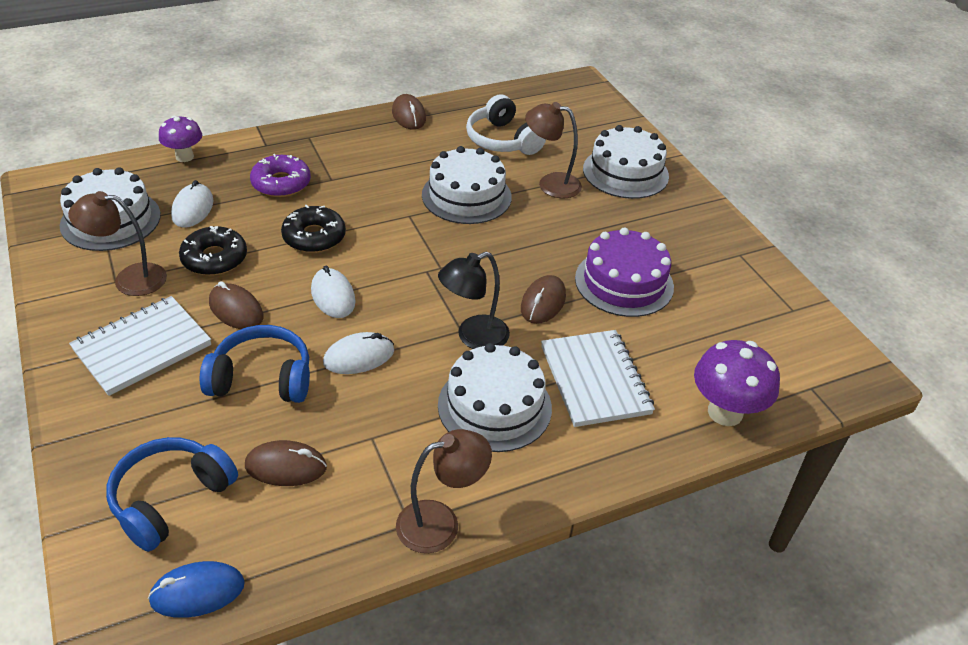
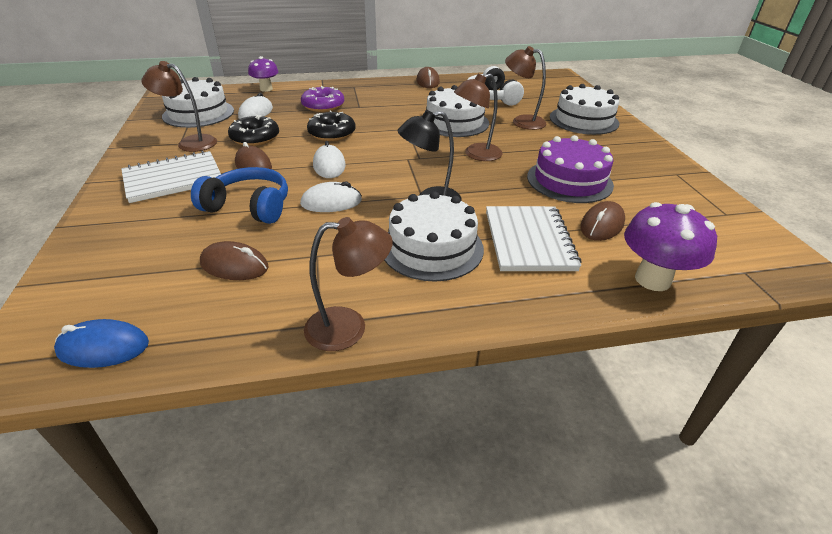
camera: 15 degrees right, 5 degrees down
(170, 499) = (129, 274): blue headphones -> none
(508, 252) = (476, 154): none -> brown lamp
(543, 302) = (496, 186): brown mouse -> brown mouse (602, 225)

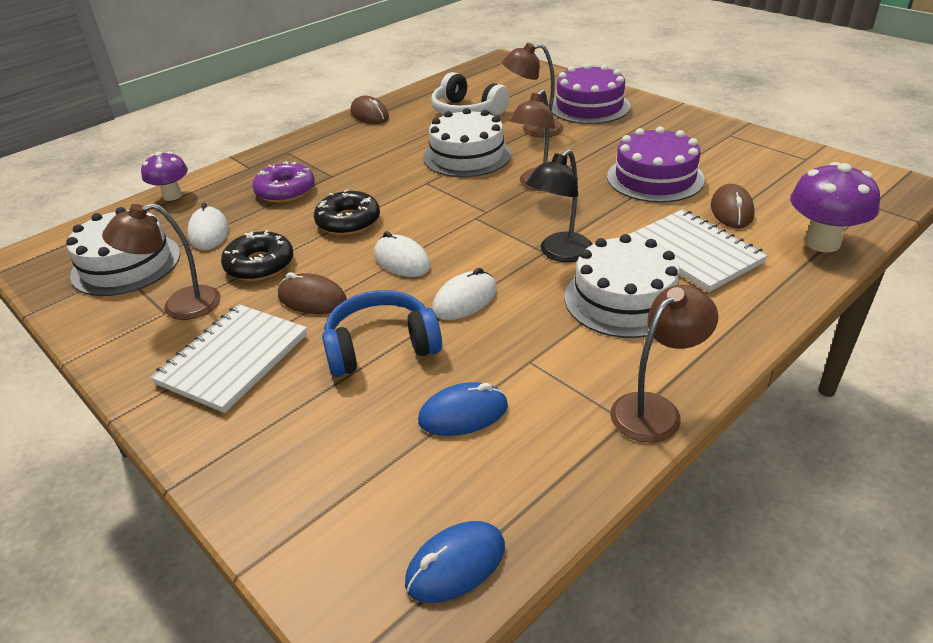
camera: 30 degrees left, 0 degrees up
(234, 266) = (463, 414): brown mouse -> blue mouse
(583, 120) = (589, 106): white cake -> purple cake

